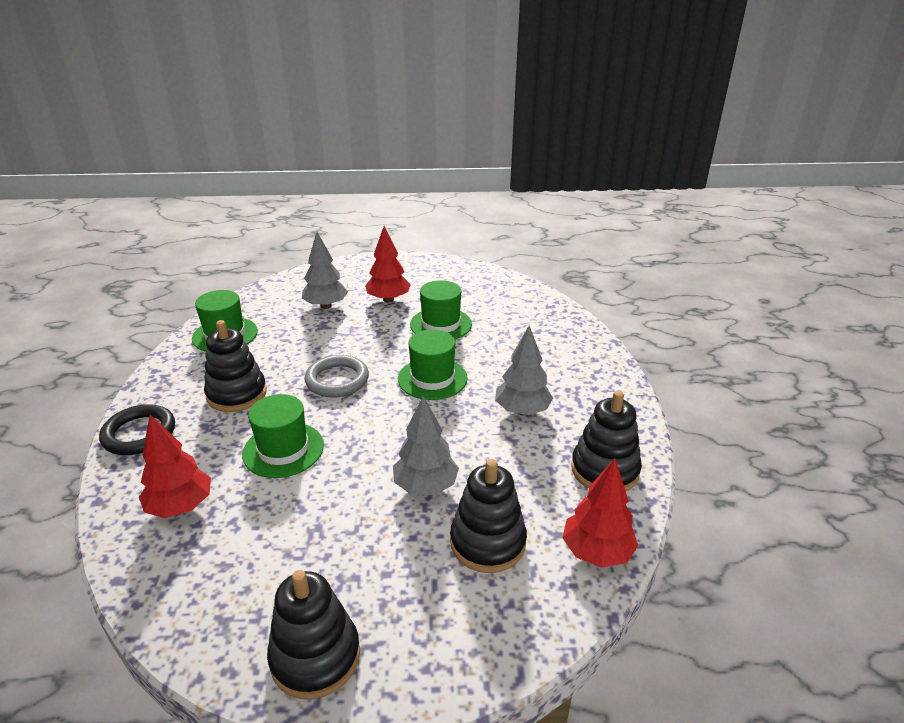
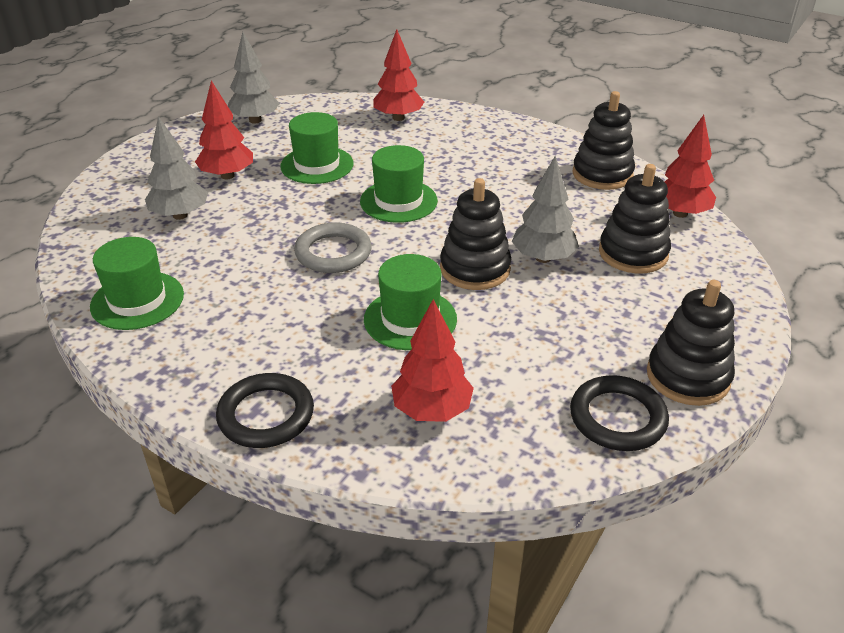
camera: 55 degrees left, 5 degrees up
(226, 624) = (617, 418): none -> black ring
(237, 394) = (276, 323): black stacking toy -> black stacking toy (475, 269)
(522, 411) = (496, 178): grey tree -> grey tree (255, 120)
(551, 327) = (398, 118): none -> red tree

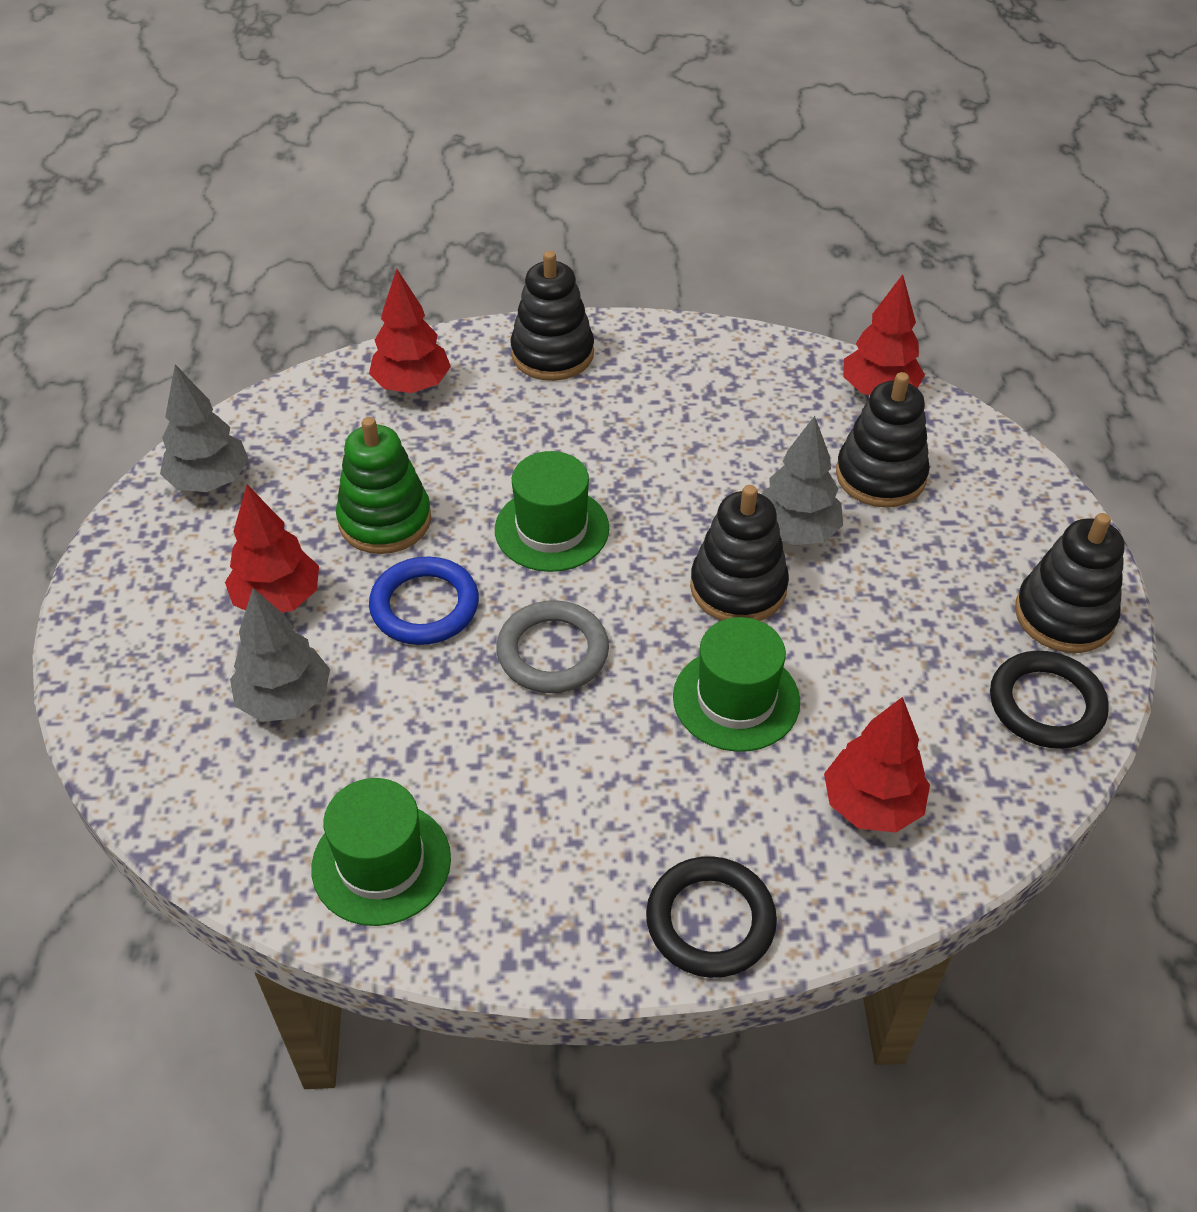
camera: 35 degrees left, 10 degrees up
(292, 206) = (424, 606): none -> blue ring
(317, 165) = (385, 520): green hat -> green stacking toy
(602, 174) = (748, 369): black stacking toy -> black stacking toy (552, 354)

